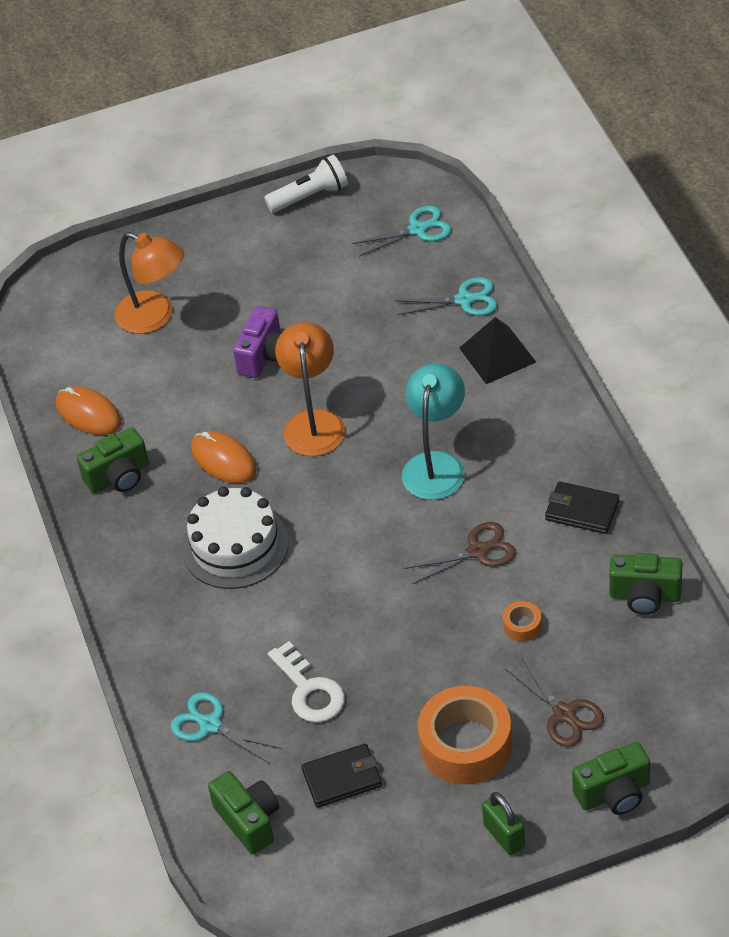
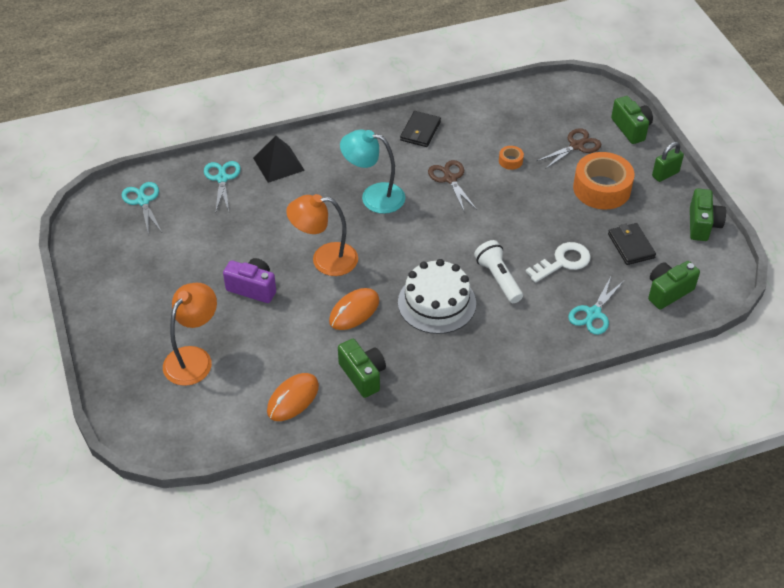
camera: 95 degrees left, 0 degrees up
(310, 196) = (85, 262): white flashlight -> white flashlight (498, 278)
(645, 596) = (489, 108): green camera -> green camera (702, 225)

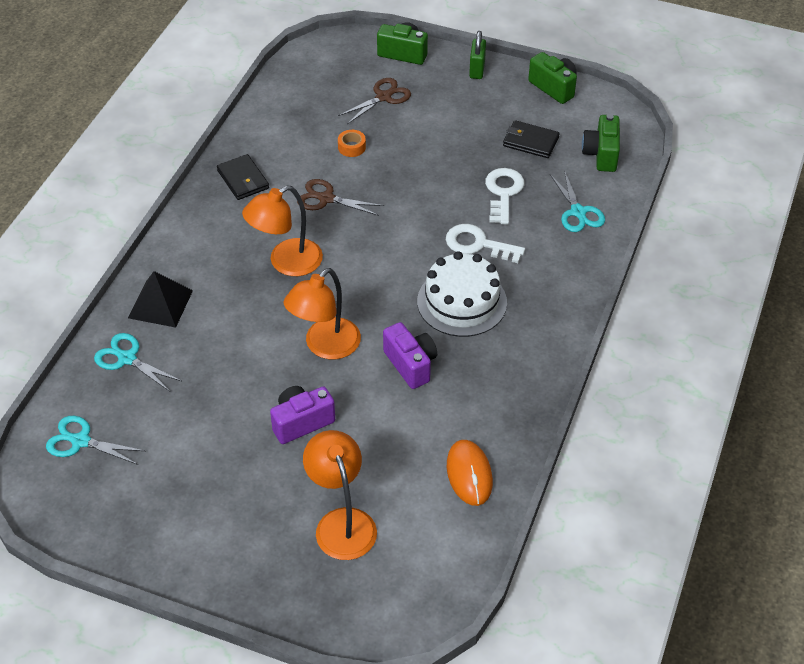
camera: 50 degrees left, 0 degrees up
(354, 311) = (411, 364): orange mouse -> purple camera
(363, 375) = (492, 406): green camera -> none
(374, 196) = (286, 263): turquoise lamp -> orange lamp
(498, 278) = (478, 244): white flashlight -> white key
(576, 146) = (383, 97): brown scissors -> brown scissors turned 45 degrees clockwise
(601, 188) = (449, 115): orange tape -> none

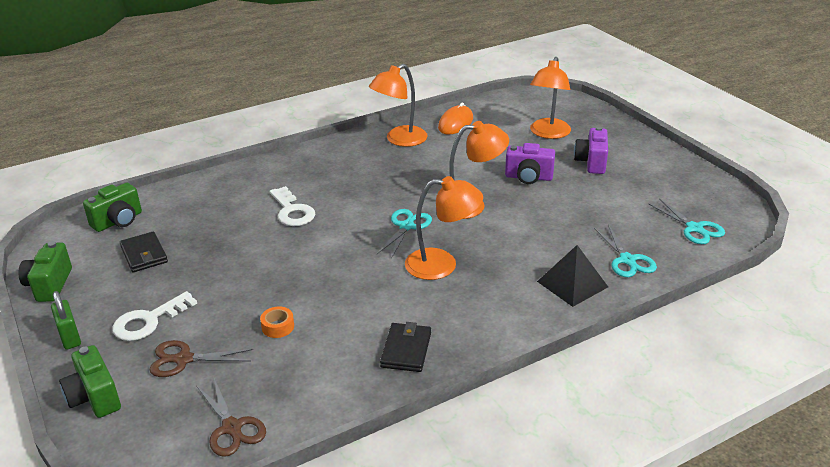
camera: 140 degrees left, 15 degrees down
(326, 199) = (355, 295): brown scissors -> brown scissors (232, 427)
(411, 364) = (427, 174): purple camera -> purple camera (591, 162)
(462, 302) = (351, 187): white cake -> none
(477, 70) = (70, 337): green padlock -> green padlock turned 75 degrees counterclockwise
(497, 402) = (399, 140): none -> orange lamp
(503, 192) = (223, 232): white key -> white key (148, 321)
(578, 212) = (199, 197): turquoise scissors -> turquoise scissors (406, 226)

